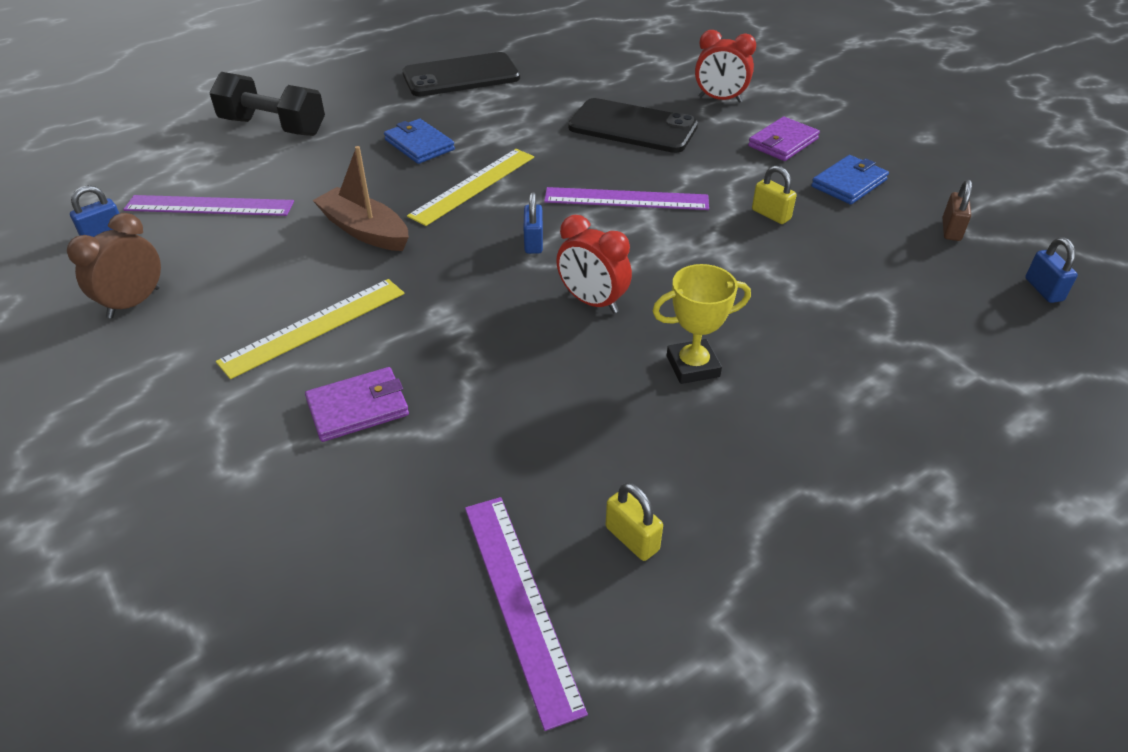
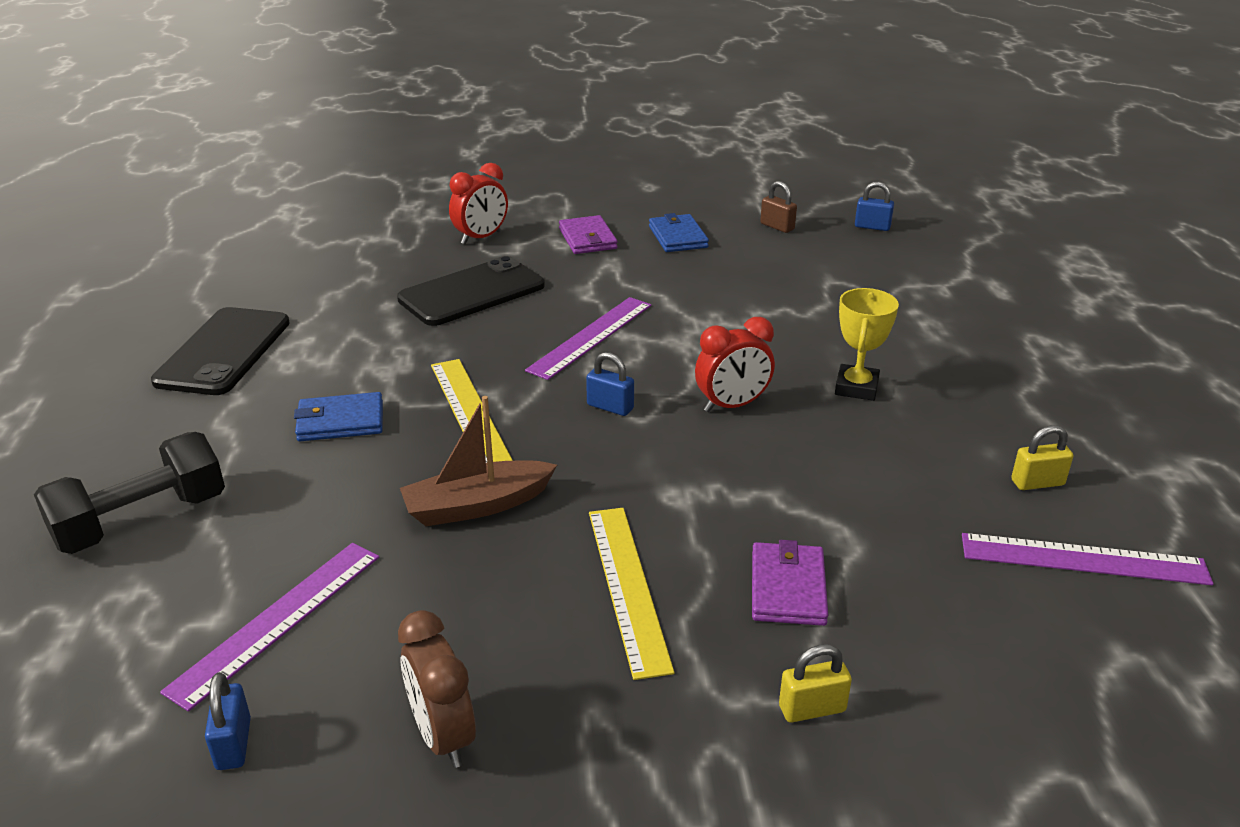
camera: 60 degrees left, 10 degrees down
(771, 214) = (687, 282): yellow padlock -> yellow padlock (812, 709)

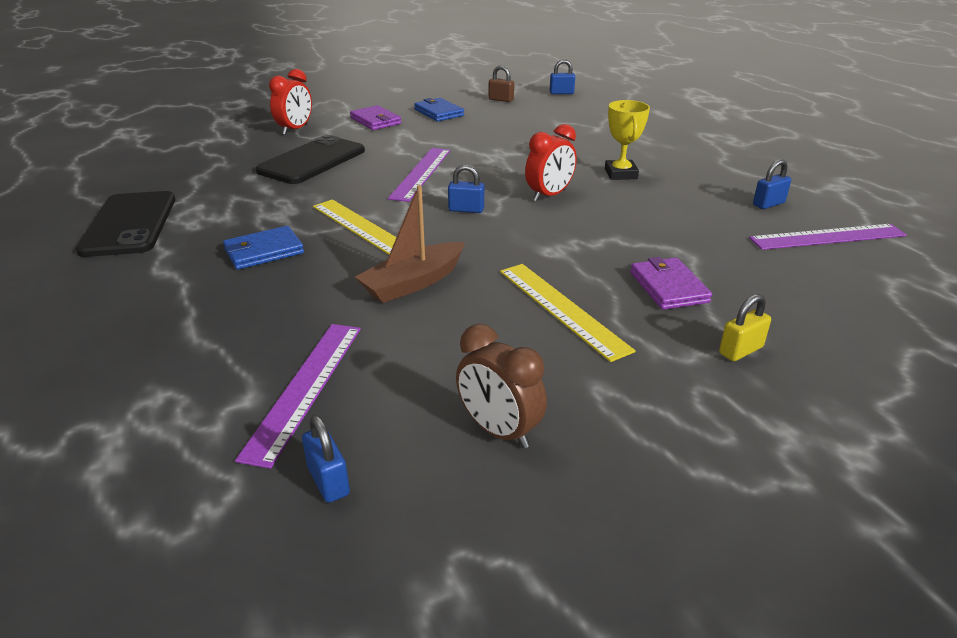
camera: 20 degrees left, 0 degrees up
(141, 521) = (132, 346): black dumbbell -> none
(1037, 483) = (768, 204): yellow padlock -> blue padlock

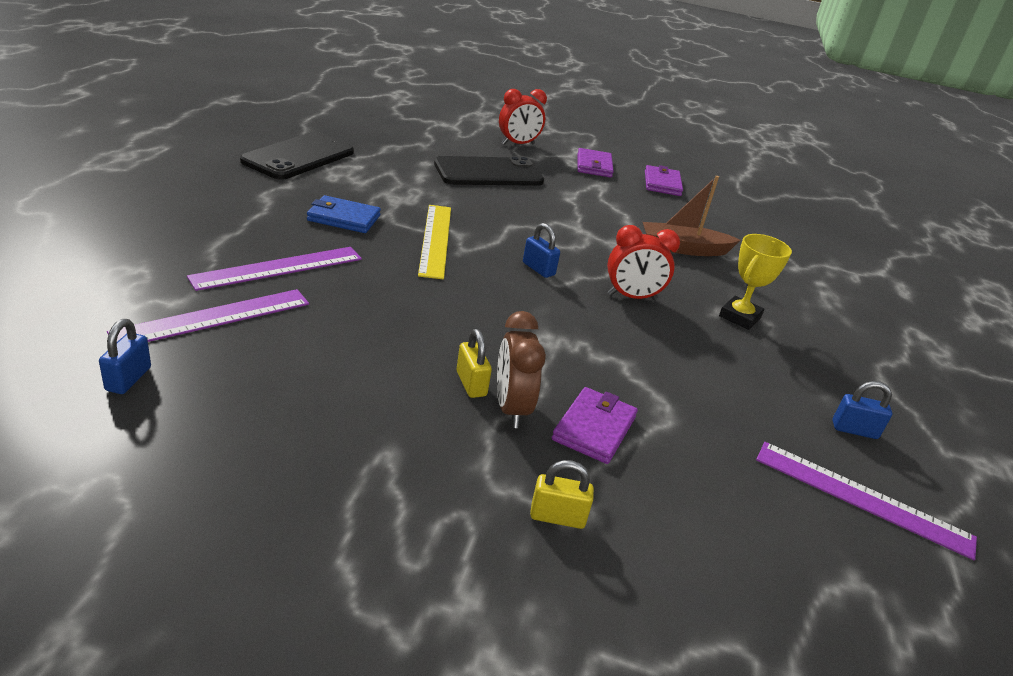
camera: 35 degrees right, 0 degrees up
(413, 283) = (399, 297): brown boat -> brown boat (683, 249)
(421, 173) = (555, 223): purple ruler -> purple ruler (278, 268)
(439, 112) = (662, 183): blue wallet -> purple wallet
(499, 431) = (269, 428): brown clock -> brown clock (511, 408)
(501, 100) = (744, 199): brown padlock -> none
(561, 93) = (821, 220): blue padlock -> none
(562, 308) = (471, 384): yellow ruler -> yellow padlock

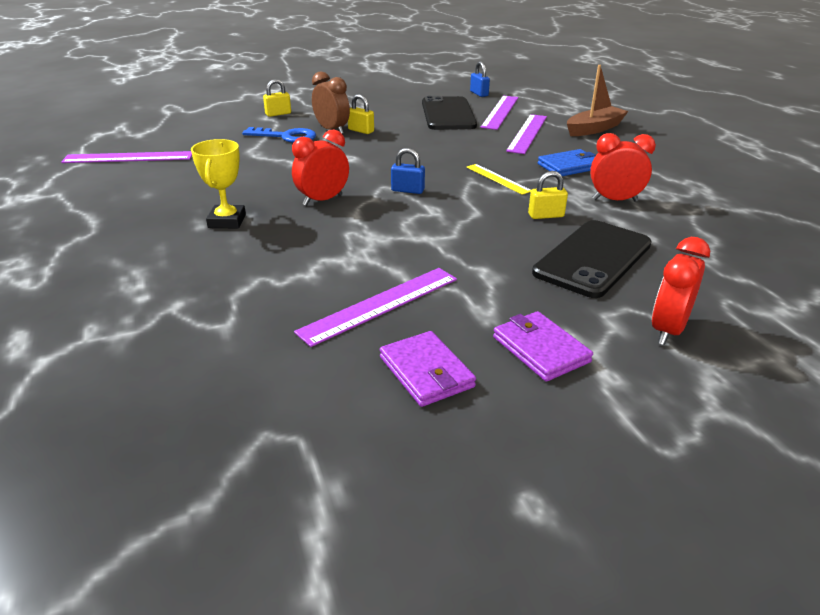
camera: 150 degrees right, 0 degrees up
(299, 157) = (708, 191): black phone -> black phone (448, 114)
(385, 184) = (614, 200): none -> red clock
(435, 240) = (498, 179): yellow ruler -> yellow ruler, size x0.63
(462, 201) = (546, 215): none -> yellow padlock
(594, 428) = (286, 137): purple wallet -> blue key
(658, 213) = (380, 304): none -> purple ruler
(683, 249) = (315, 266): brown boat -> brown boat (594, 129)
(854, 430) = (127, 183): blue padlock -> none

